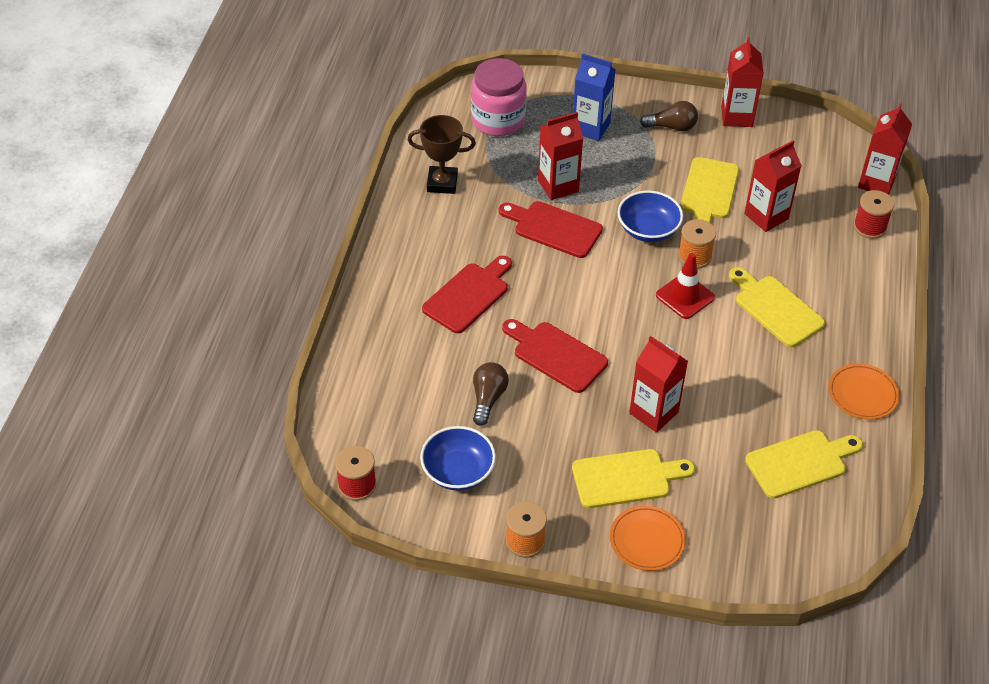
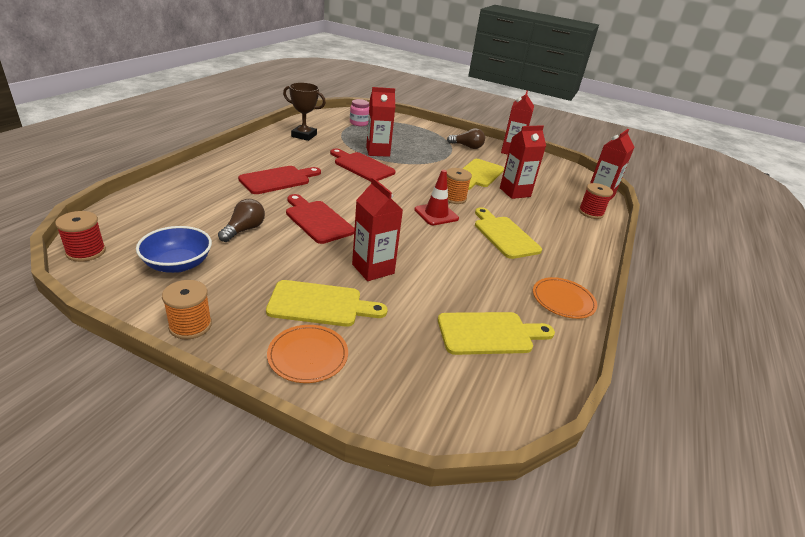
camera: 10 degrees right, 15 degrees down
(498, 120) = (359, 123): pink jar -> pink jar, size x0.56
(590, 128) = (414, 137): blue carton -> none
(648, 229) = (427, 180): blue bowl -> none

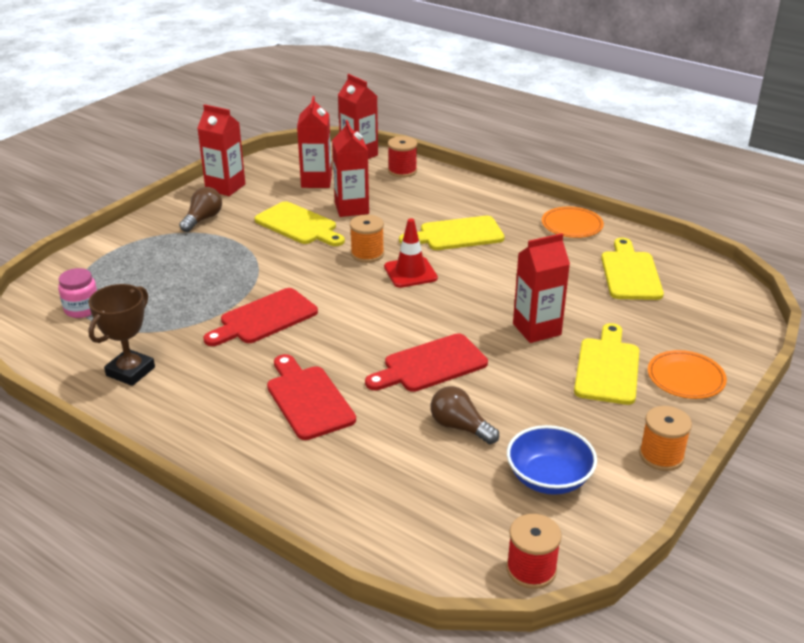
camera: 75 degrees left, 0 degrees up
(378, 152) = (211, 299): red carton -> red carton (316, 181)

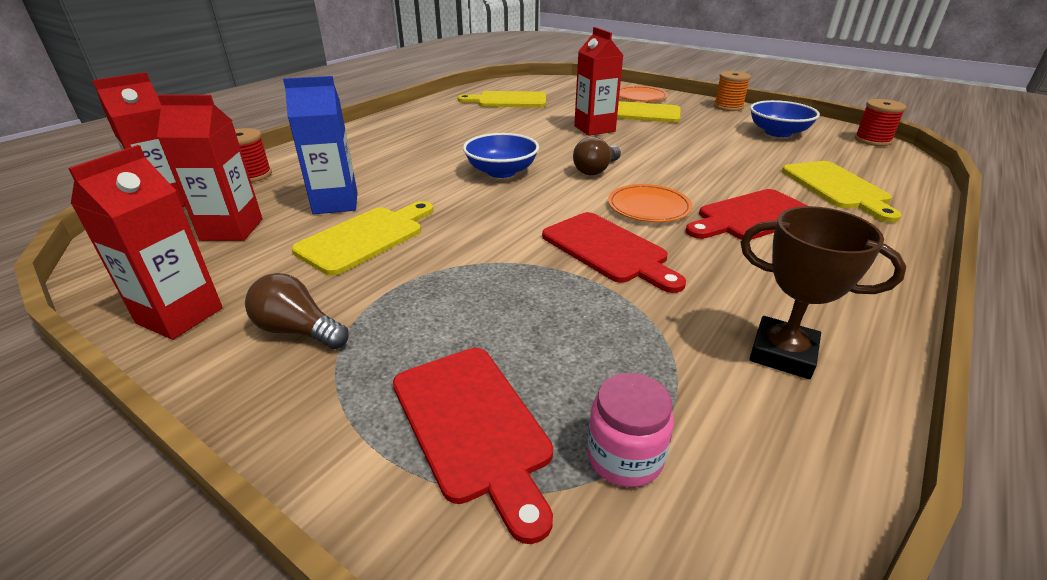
camera: 90 degrees left, 0 degrees up
(351, 208) = (335, 203): red carton -> blue carton
(367, 254) = (457, 192): orange spool -> none
(410, 272) = (501, 171): red traffic cone -> blue bowl
(430, 365) = (663, 164): red cutting board -> red cutting board (473, 426)
(457, 234) = (427, 151): yellow cutting board -> yellow cutting board (837, 188)
(460, 427) = (743, 155): brown light bulb -> brown light bulb (596, 170)
(572, 225) = (425, 112): orange plate -> orange plate (648, 207)

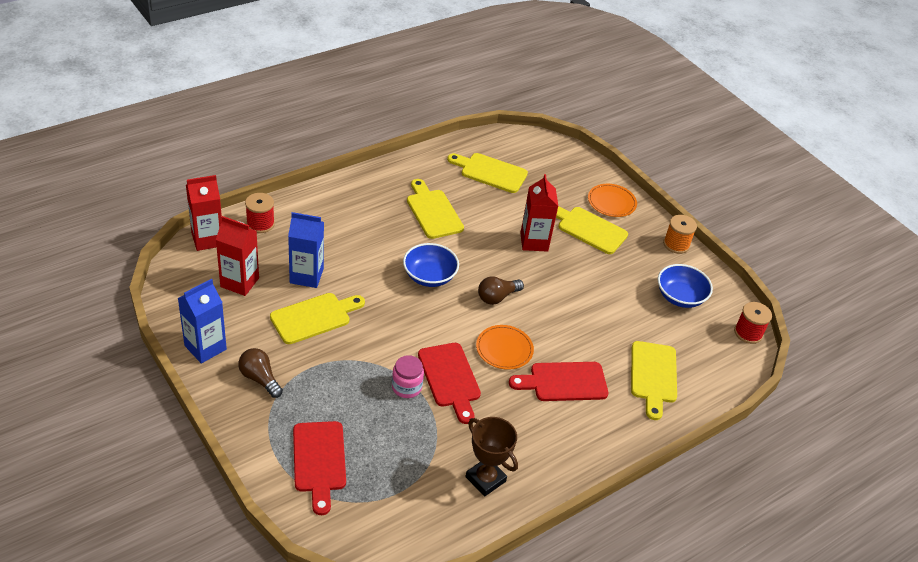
camera: 15 degrees right, 10 degrees up
(180, 316) = (205, 347): red carton -> blue carton
(468, 130) = (433, 212): none -> yellow cutting board
(624, 457) = (373, 498): pink jar -> pink jar (406, 387)

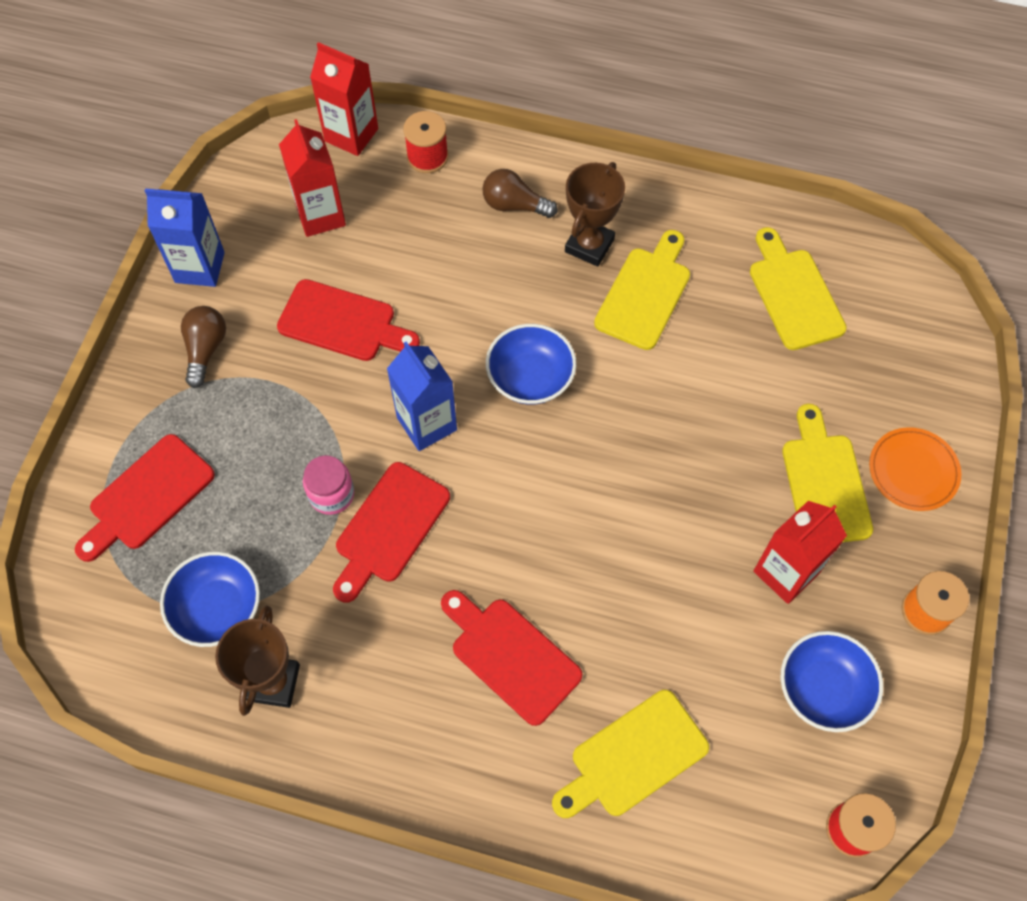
camera: 55 degrees right, 20 degrees up
(306, 276) = (396, 263): blue carton -> blue carton (427, 424)
(314, 317) = (342, 323): yellow cutting board -> red cutting board
(385, 210) = (589, 245): none -> brown trophy
(419, 474) = (217, 608): none -> blue bowl
(497, 297) = (575, 474): brown light bulb -> brown light bulb (514, 205)
(504, 349) = (496, 548): orange plate -> none
(534, 242) = (722, 439): red carton -> red carton (786, 572)

